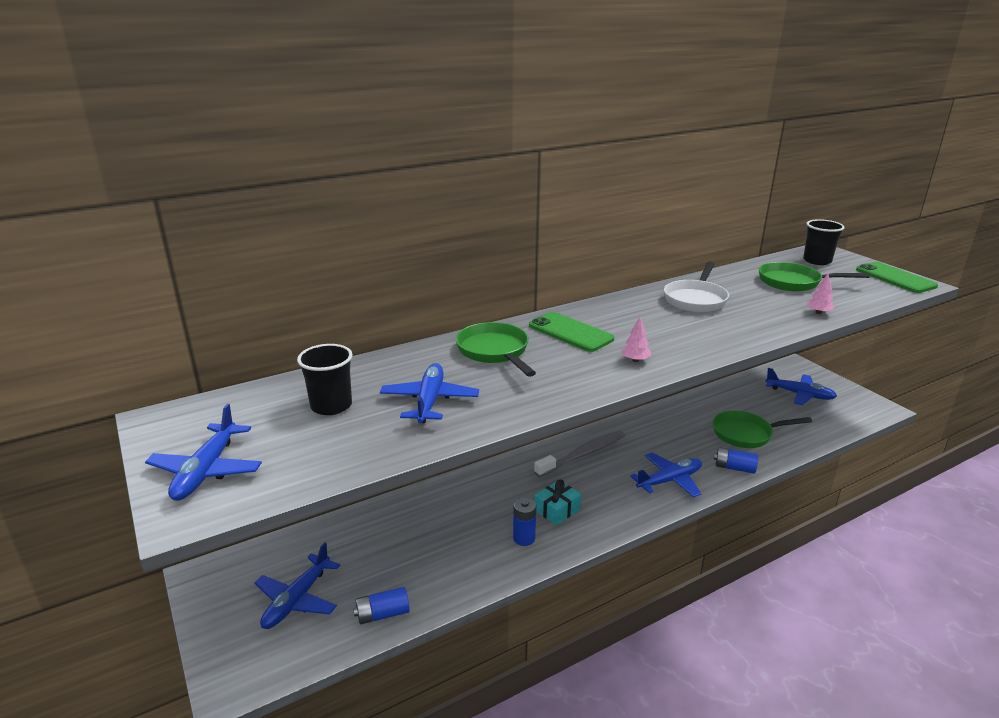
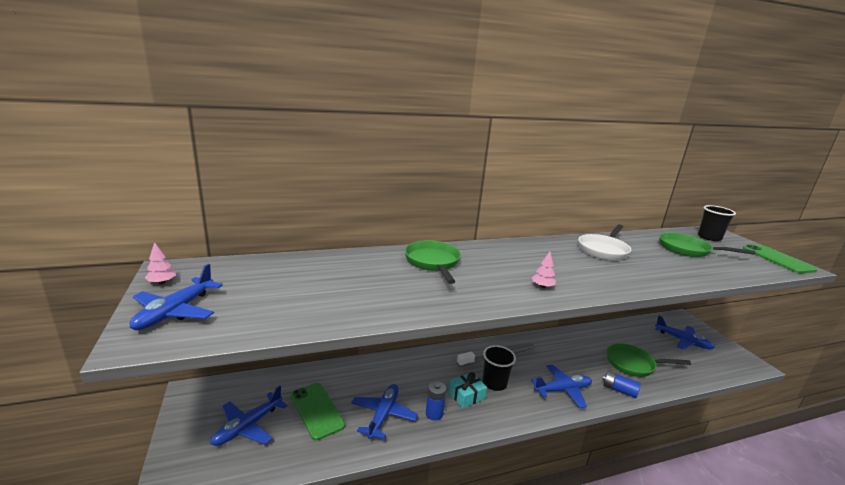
camera: 10 degrees right, 5 degrees down
(331, 406) = (293, 280): black cup -> black cup (494, 383)
(382, 614) = (305, 453): blue battery -> none
(429, 401) = (367, 290): blue plane -> blue plane (383, 415)
(570, 332) = (496, 258): green phone -> green phone (316, 410)
(818, 312) = (707, 275): pink tree -> pink tree (162, 282)

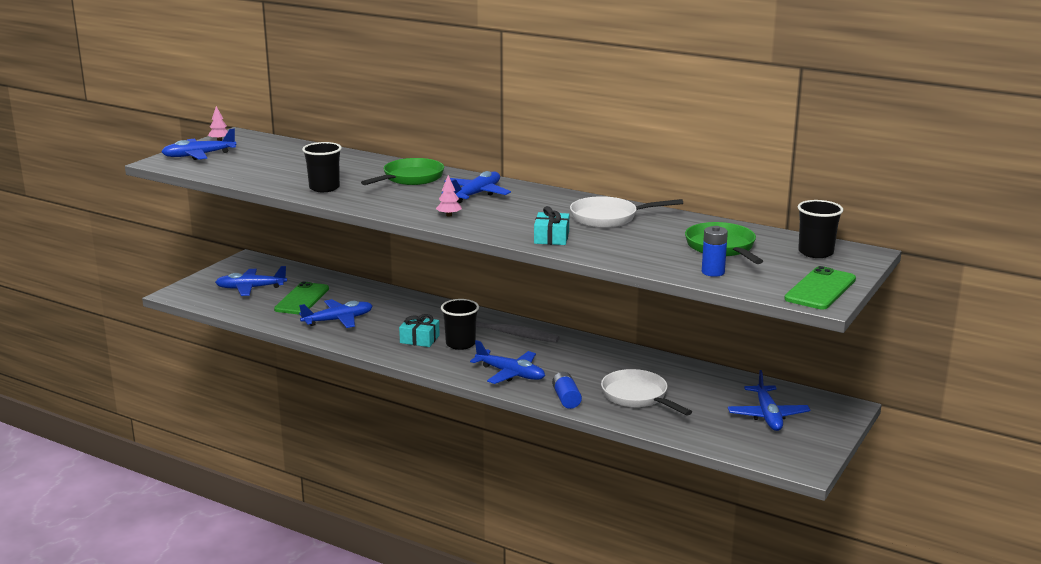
camera: 50 degrees right, 0 degrees up
(399, 300) = (324, 188): none -> black cup
(434, 414) = (373, 335): blue battery -> blue battery (713, 272)
(504, 260) = (476, 194): none -> blue plane
(631, 278) = (551, 238): none -> turquoise gift
(633, 364) = (637, 396): green pan -> white pan

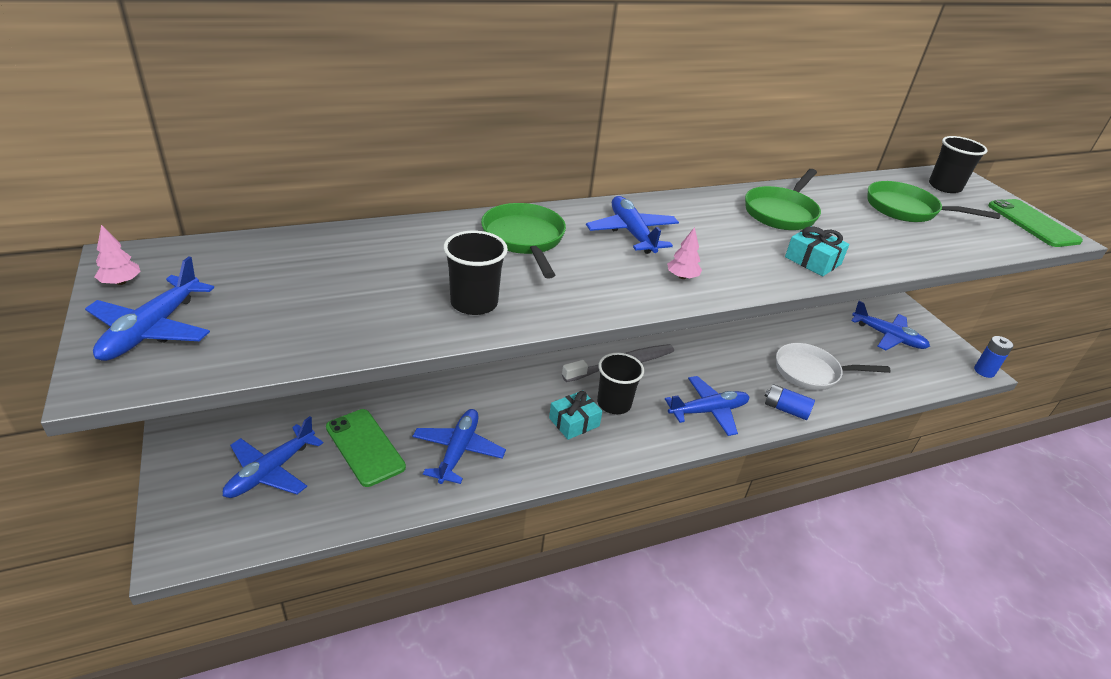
camera: 55 degrees left, 15 degrees up
(608, 218) = (781, 212): white pan -> green pan
(713, 272) = (966, 240): blue battery -> blue battery (984, 371)

